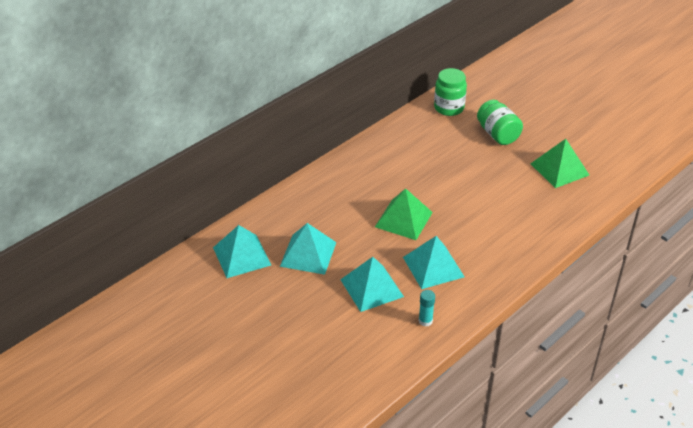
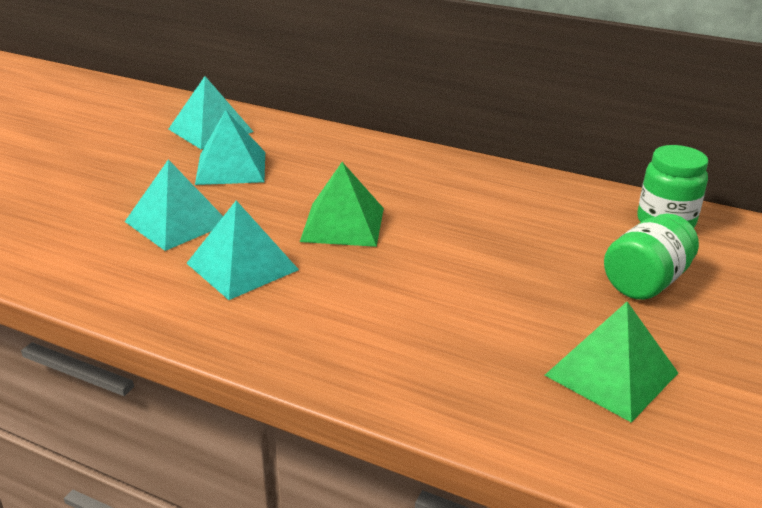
camera: 70 degrees right, 10 degrees down
(425, 321) = (113, 277): turquoise glue stick -> none

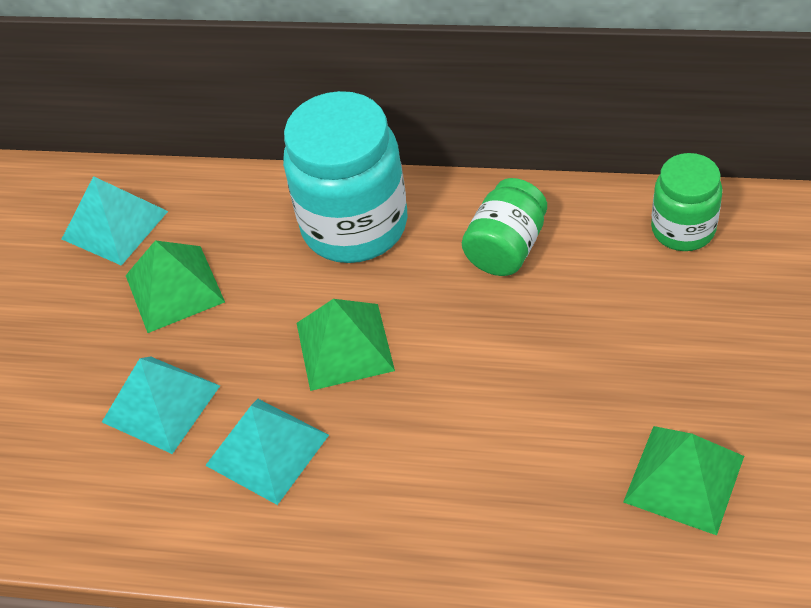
camera: 10 degrees left, 20 degrees up
(231, 168) = (174, 288): turquoise pyramid -> green pyramid
(389, 166) = (354, 225): none -> turquoise jar
(645, 282) = (685, 334): green jar -> green jar (506, 247)

